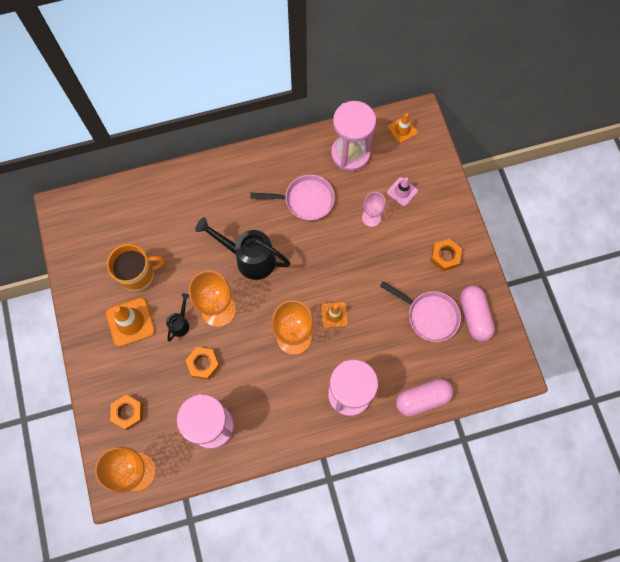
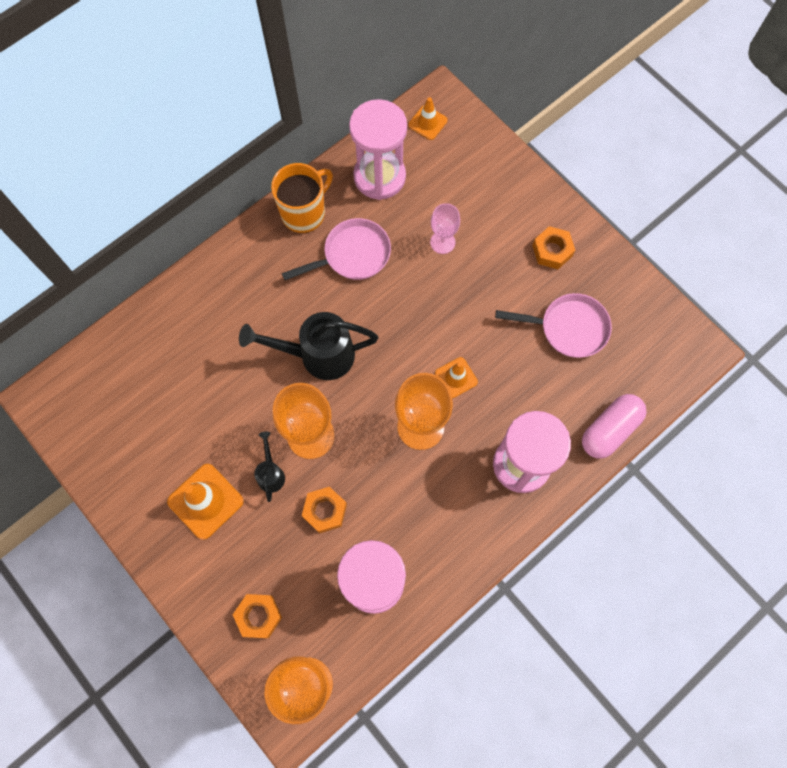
camera: 25 degrees left, 0 degrees up
(139, 276) = (188, 438): orange mug -> orange mug (304, 213)
(402, 191) = (464, 196): pink traffic cone -> none
(474, 316) = (620, 305): pink capsule -> none

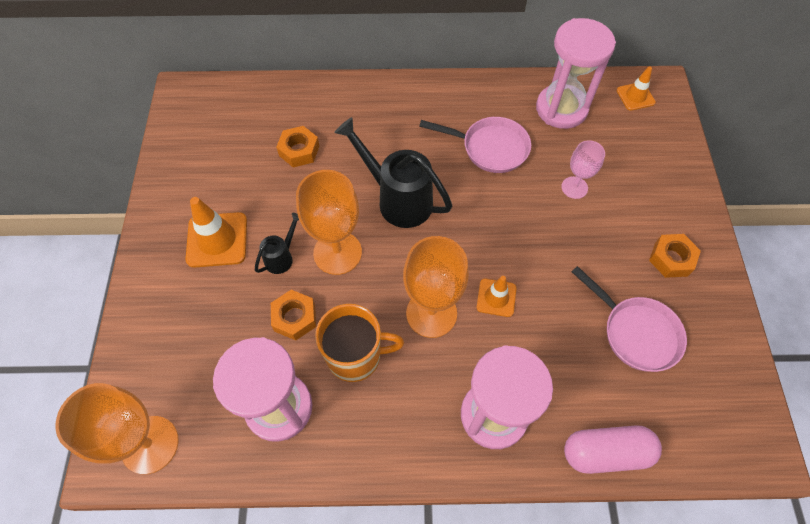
camera: 40 degrees right, 10 degrees down
(258, 616) = (169, 356): orange nut -> orange nut (299, 151)
(304, 213) = (478, 96): orange mug -> orange mug (355, 356)

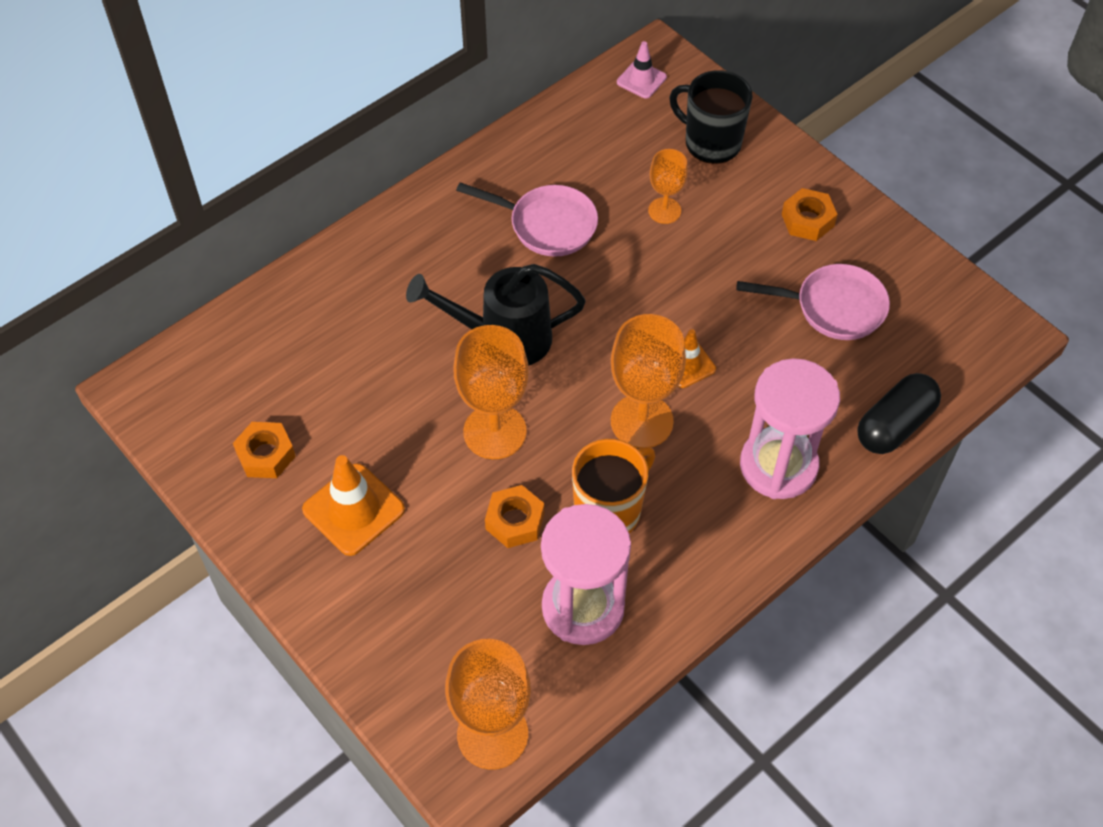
camera: 40 degrees left, 5 degrees down
(282, 257) = (442, 477): black watering can -> none
(299, 151) = (346, 361): orange nut -> orange nut (266, 455)
(490, 148) = (547, 225): pink pan -> pink pan turned 45 degrees clockwise
(561, 109) = (581, 138): pink hourglass -> none
(574, 187) = (664, 211): pink goblet -> orange goblet
(606, 452) = (894, 425): pink capsule -> black capsule
(635, 96) = (641, 80): orange traffic cone -> pink traffic cone
(647, 164) = (711, 143): none -> black mug

